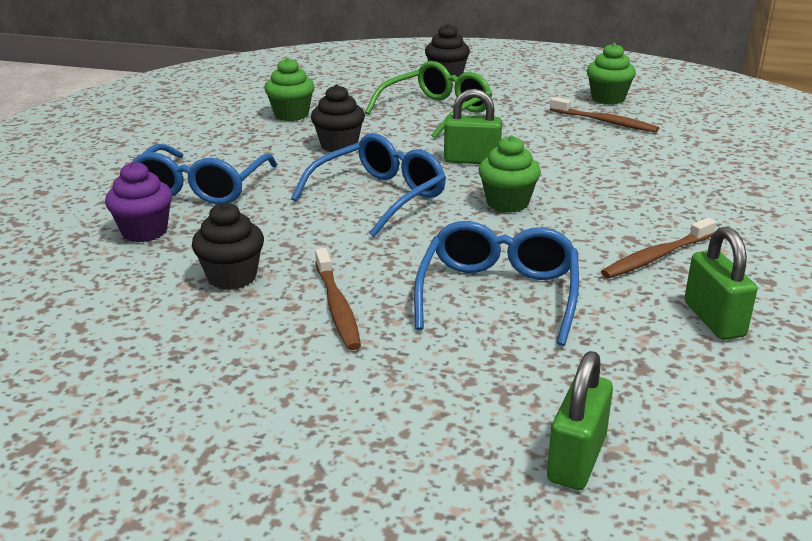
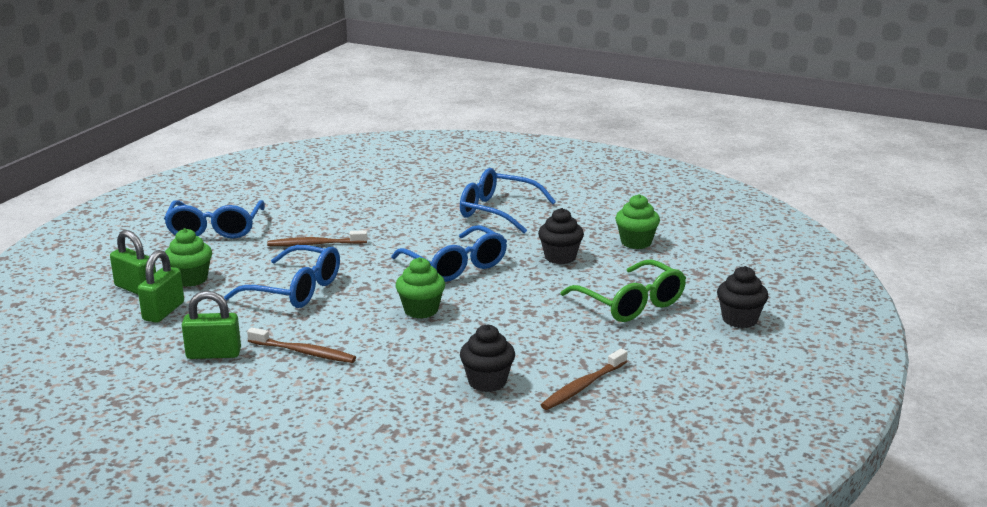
camera: 100 degrees right, 5 degrees down
(144, 232) = (439, 197): purple cupcake -> none
(232, 277) = (367, 219): black cupcake -> black cupcake (487, 382)
(288, 432) = (215, 229): none -> blue glasses
(472, 160) = (509, 306): green padlock -> green padlock (163, 311)
(608, 98) = (655, 403): green cupcake -> green cupcake (191, 279)
(656, 257) = (304, 352): brown toothbrush -> brown toothbrush turned 135 degrees clockwise

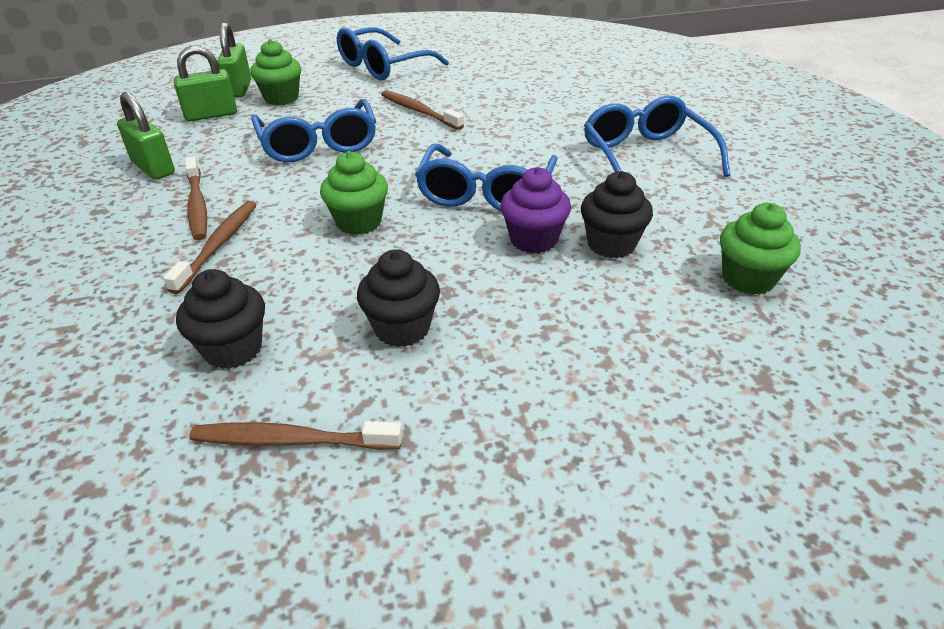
camera: 50 degrees right, 15 degrees up
(370, 358) = (218, 245): none -> brown toothbrush
(523, 273) = (533, 240): none -> purple cupcake
(631, 304) = (578, 363): green glasses -> none
(739, 319) = (692, 512): black cupcake -> black cupcake (402, 328)

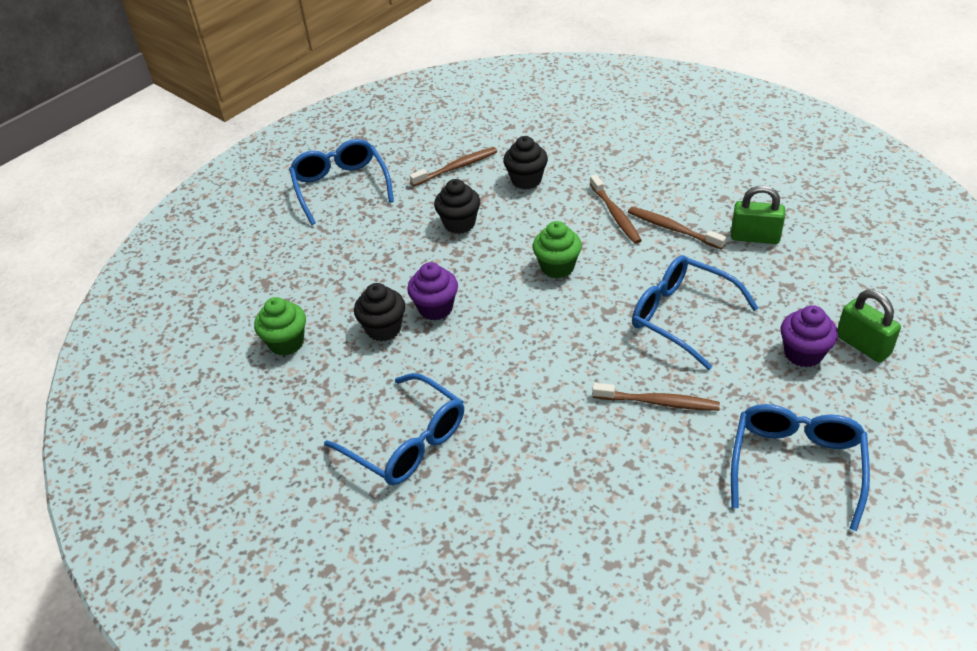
camera: 150 degrees right, 5 degrees up
(211, 115) = (819, 302): green padlock -> none
(281, 98) = (803, 353): green cupcake -> purple cupcake
(485, 193) = (501, 331): blue glasses -> blue glasses (341, 186)

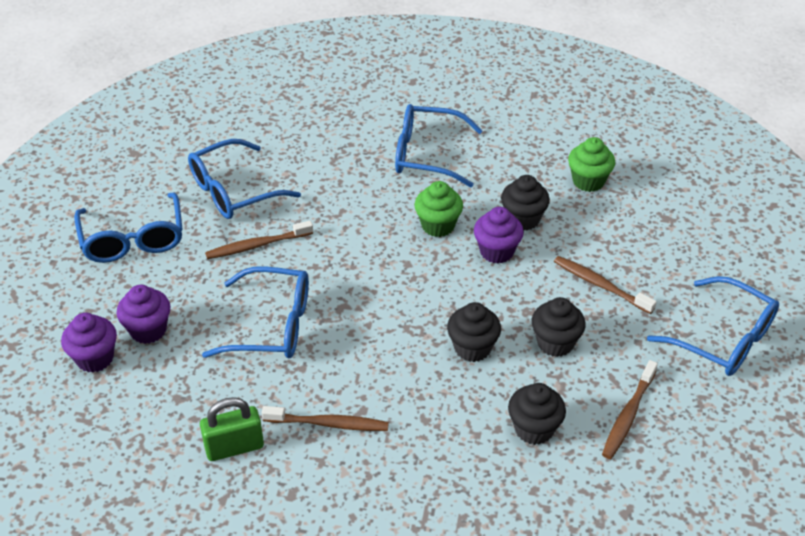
camera: 145 degrees right, 0 degrees up
(524, 241) = (472, 348): none -> black cupcake
(557, 267) = (419, 332): green cupcake -> green cupcake (438, 225)
(615, 215) = (401, 418): brown toothbrush -> brown toothbrush (600, 285)
(654, 485) = (233, 191): none -> blue glasses
(863, 345) = (95, 358): green padlock -> purple cupcake

